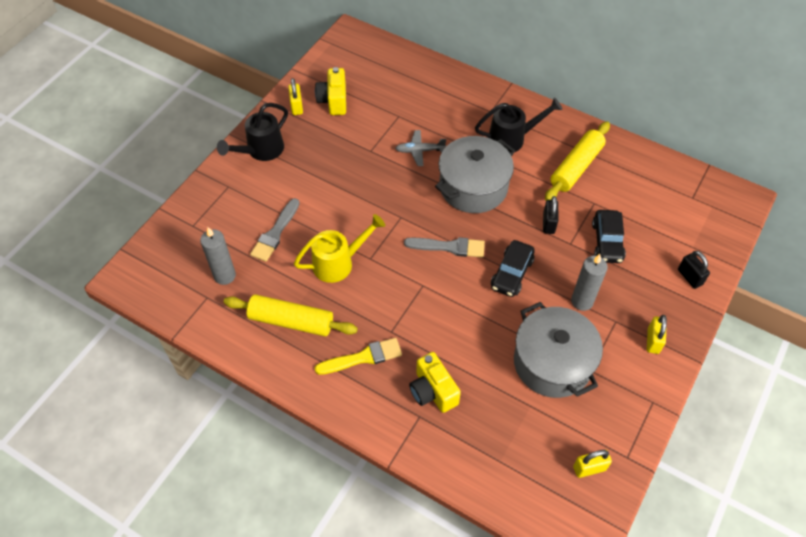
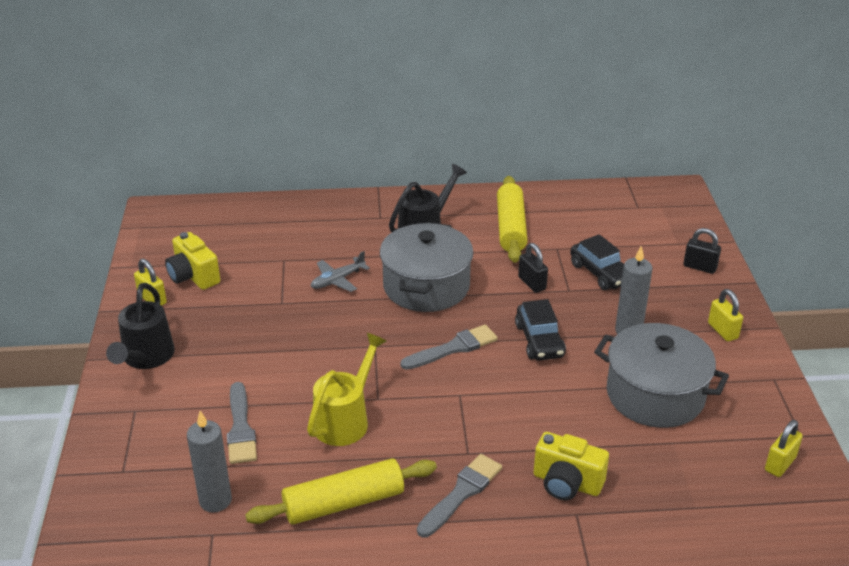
camera: 35 degrees left, 20 degrees down
(363, 357) = (461, 493): yellow brush -> grey brush

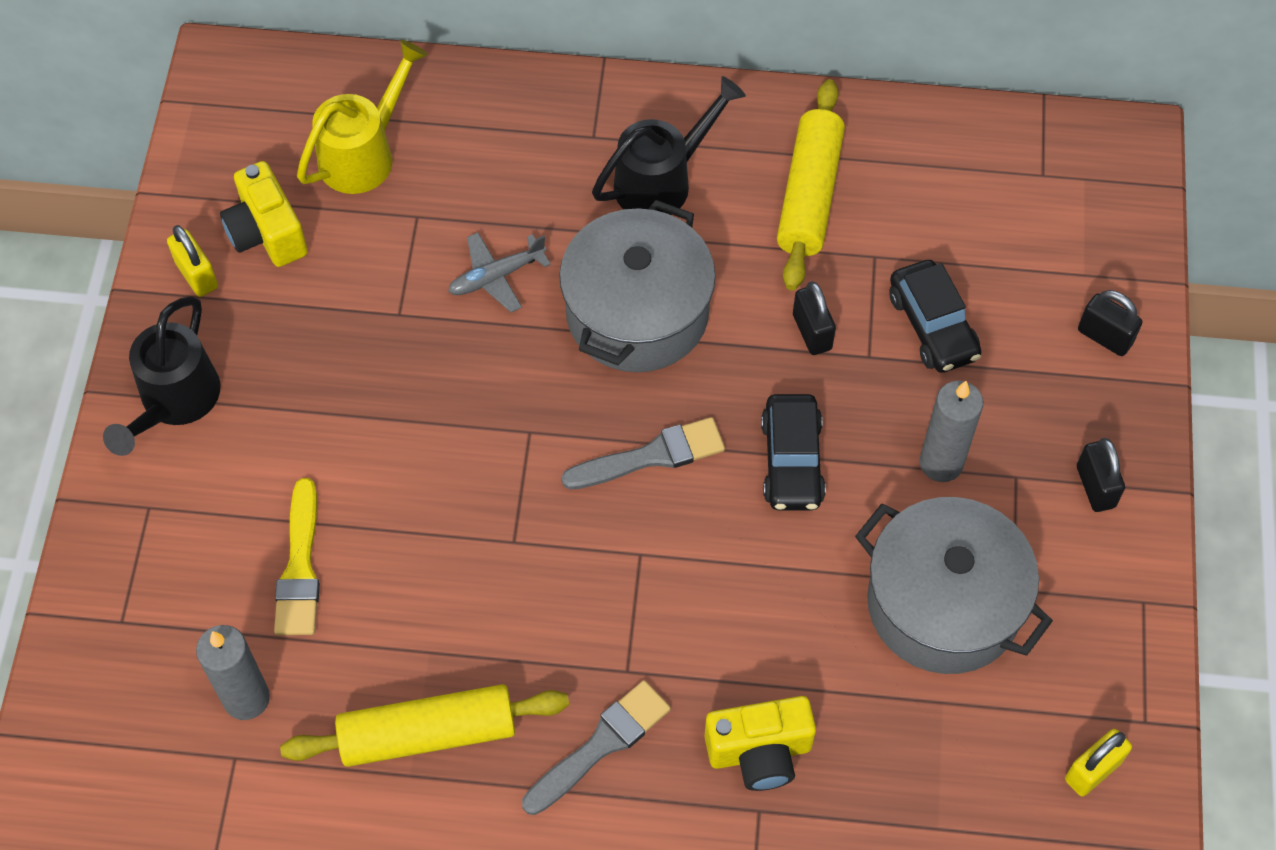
camera: 10 degrees right, 25 degrees up
(240, 428) = (300, 567): grey brush -> yellow brush
(345, 420) = (458, 576): yellow watering can -> yellow watering can (364, 154)
(566, 483) = (759, 752): yellow camera -> yellow camera turned 45 degrees counterclockwise
(722, 331) = (1095, 487): yellow padlock -> black padlock

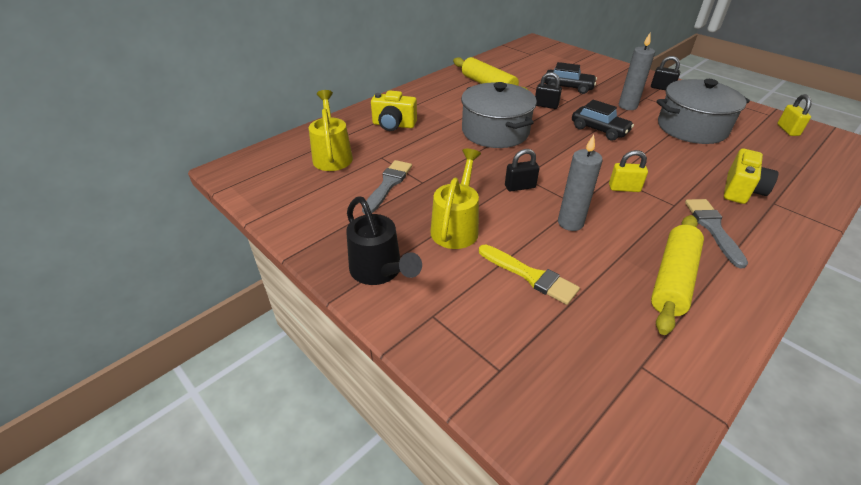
camera: 50 degrees left, 20 degrees down
(197, 275) = (319, 228): yellow padlock -> yellow padlock (624, 188)
(246, 698) = (601, 339): grey candle -> grey candle (570, 223)
(267, 233) = (329, 197): yellow camera -> yellow camera (393, 125)
(330, 425) = (456, 227): none -> yellow watering can
(496, 276) = (437, 152): grey plane -> none
(651, 456) = (566, 155): grey brush -> grey brush (388, 185)
(662, 181) = (444, 105): black watering can -> none
(1104, 337) = (603, 67): black padlock -> black padlock (520, 187)

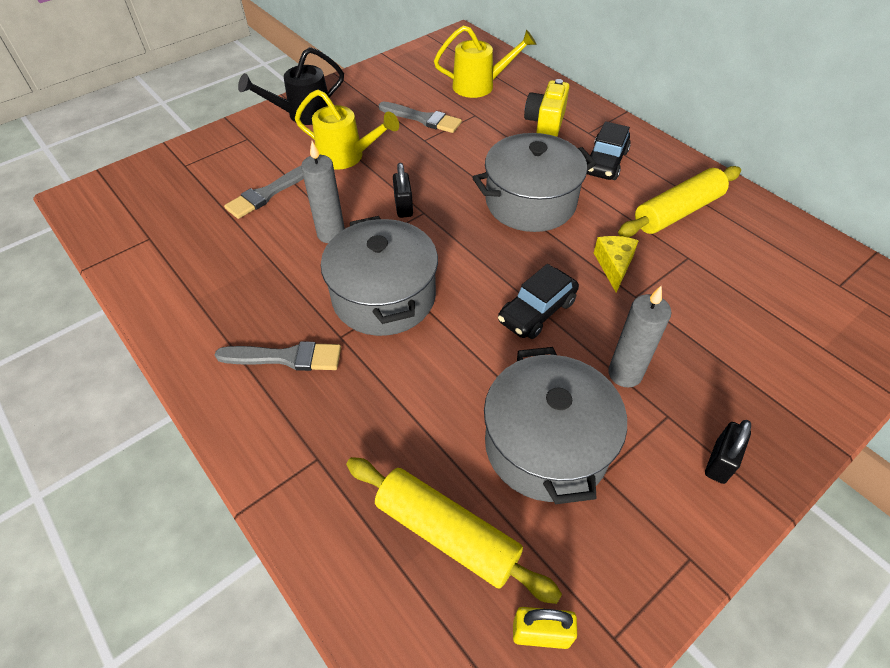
camera: 95 degrees right, 10 degrees up
(530, 275) = (267, 193): yellow brush -> grey brush
(546, 105) = (614, 265): black padlock -> yellow cheese
(568, 87) = (691, 308): black car -> black car (605, 162)
(624, 188) = (384, 297): yellow padlock -> grey pot
(672, 279) = (225, 289): yellow rolling pin -> yellow rolling pin (447, 533)
(741, 190) = (353, 430): yellow camera -> none

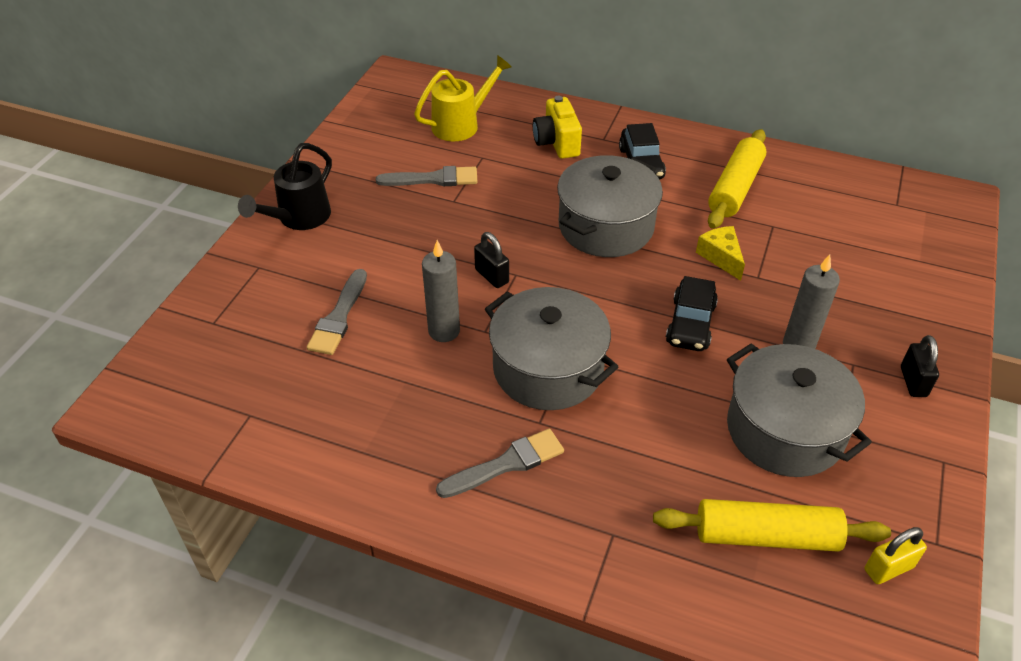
camera: 30 degrees left, 5 degrees down
(347, 157) = (389, 247): yellow watering can -> none

